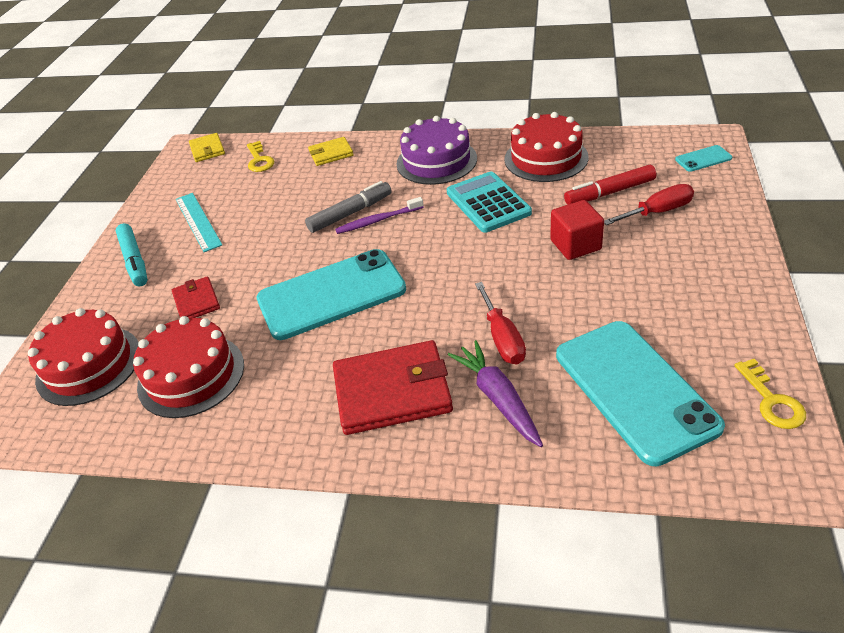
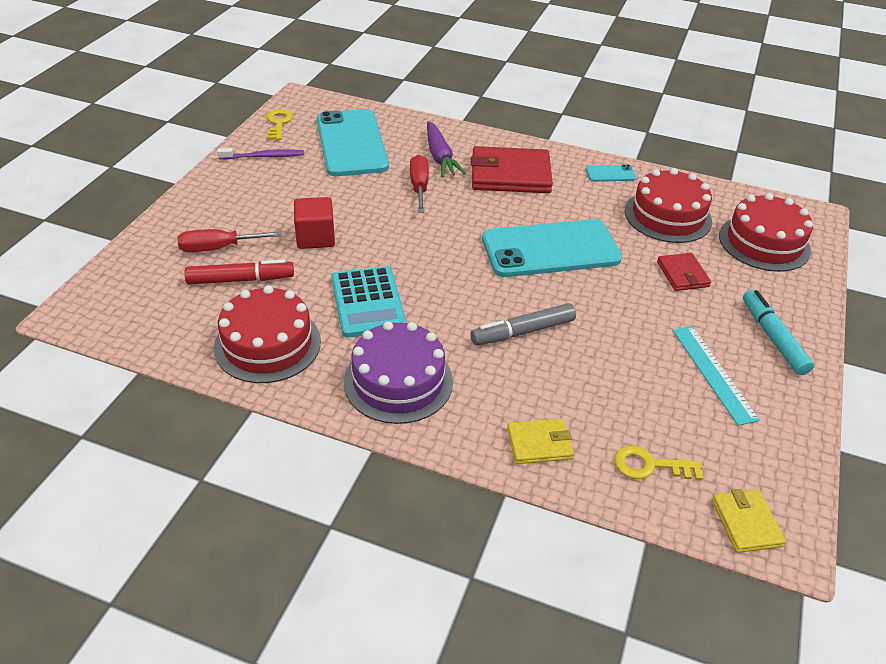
camera: 175 degrees left, 0 degrees up
(259, 160) = (650, 465): yellow key -> yellow key turned 75 degrees counterclockwise
(378, 220) = (493, 314): purple toothbrush -> purple toothbrush (264, 156)
(703, 159) = (112, 292): turquoise phone -> turquoise phone (610, 174)

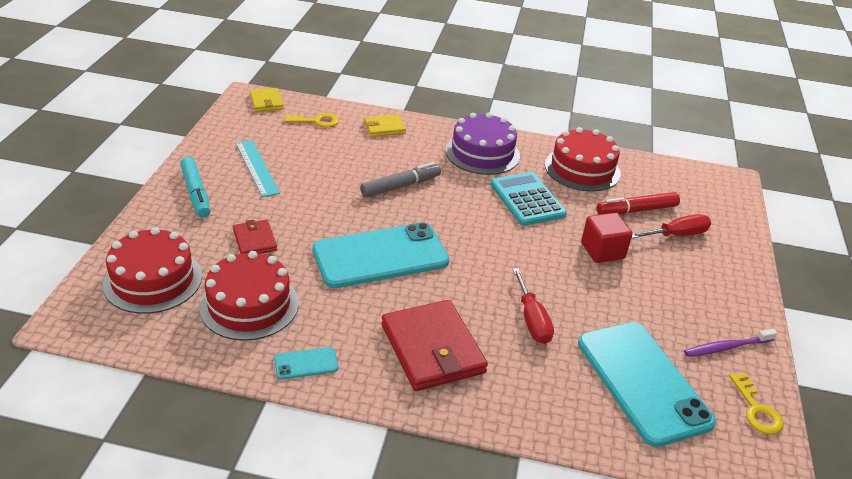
camera: 170 degrees right, 5 degrees down
(440, 157) = (525, 370): purple carrot -> none
(510, 174) = (432, 349): red wallet -> red wallet turned 75 degrees clockwise

